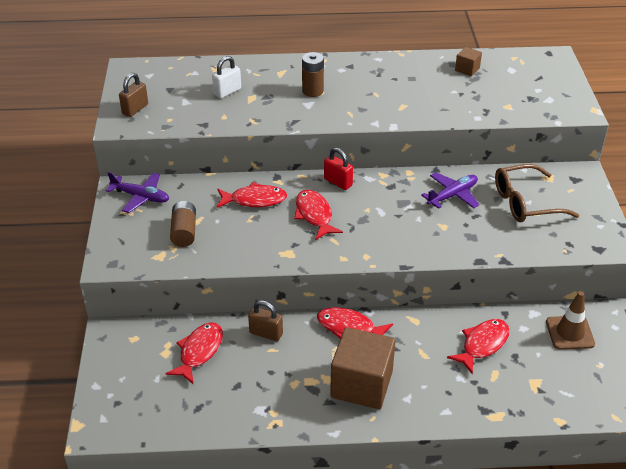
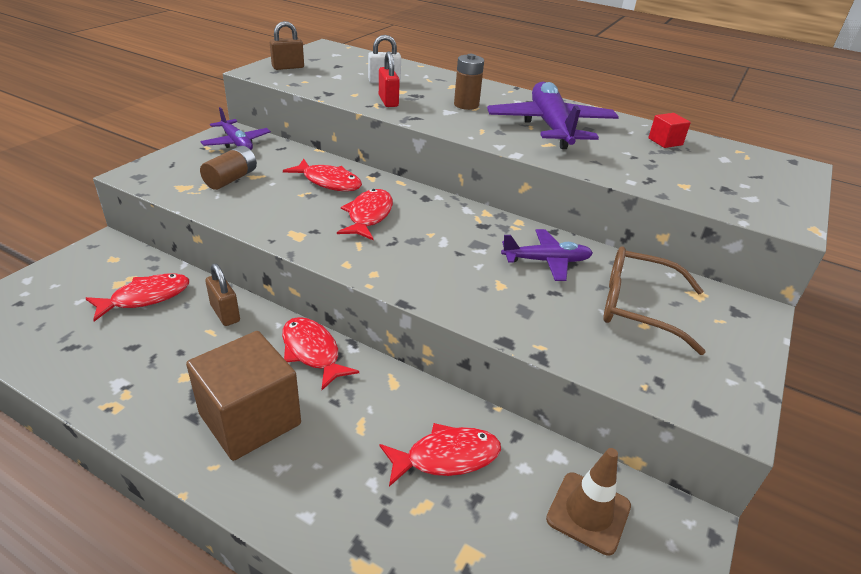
camera: 30 degrees right, 5 degrees down
(338, 182) = (429, 200): red padlock -> red padlock (388, 101)
(387, 88) = (550, 126): none -> purple plane
(467, 69) = (665, 142): brown cube -> red cube

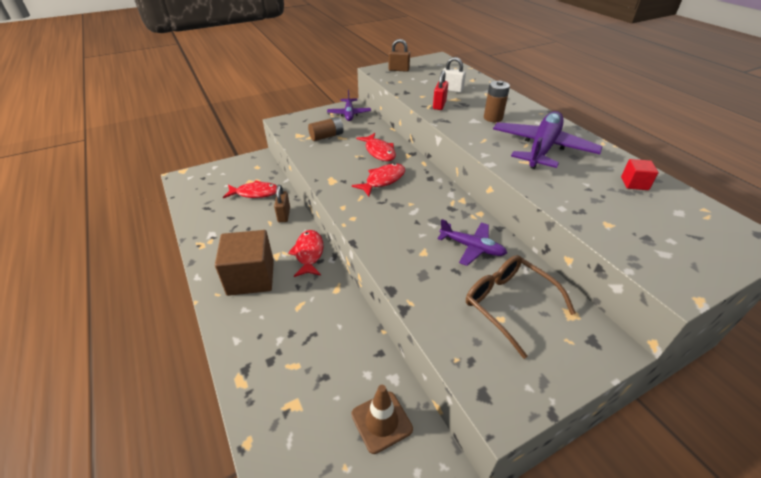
camera: 35 degrees right, 5 degrees up
(446, 457) = (328, 345): red fish -> none

